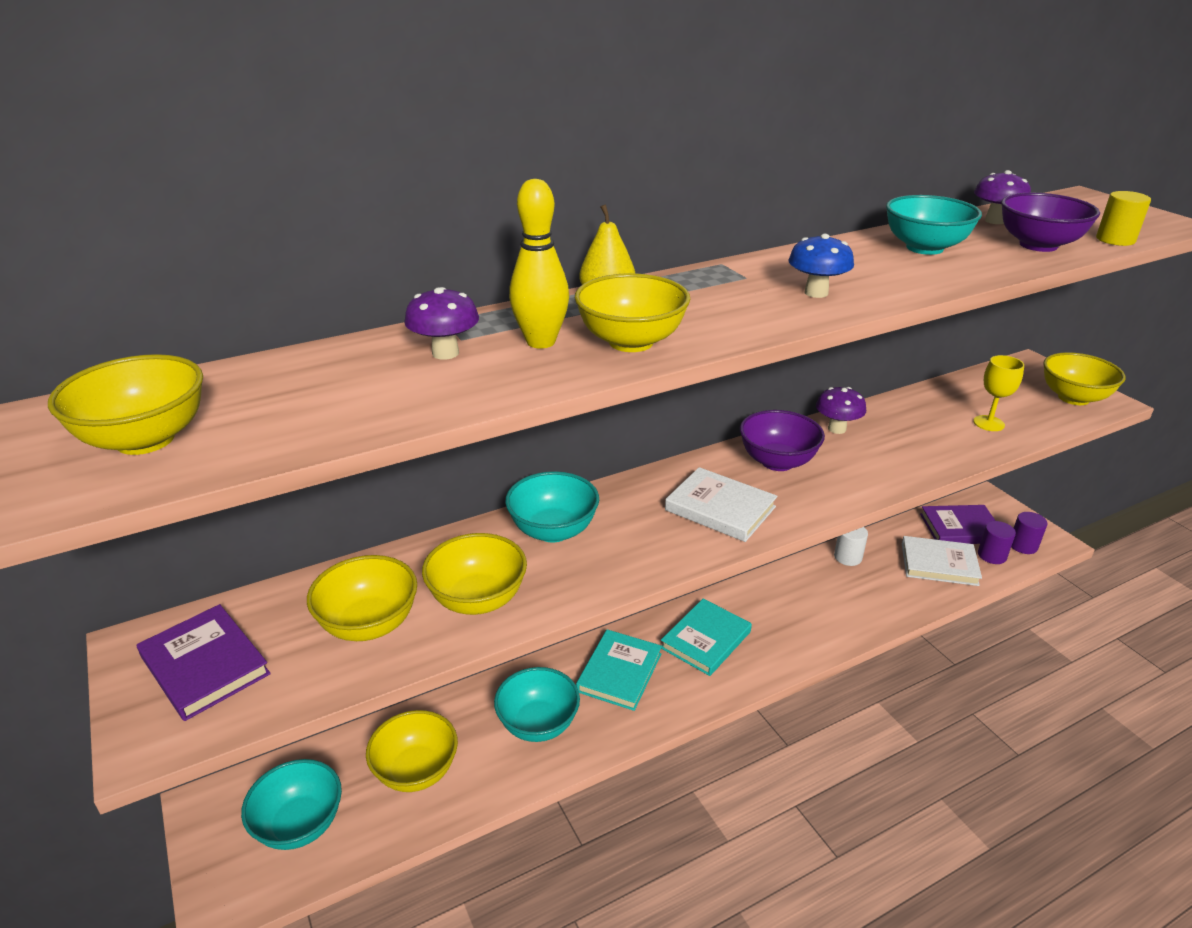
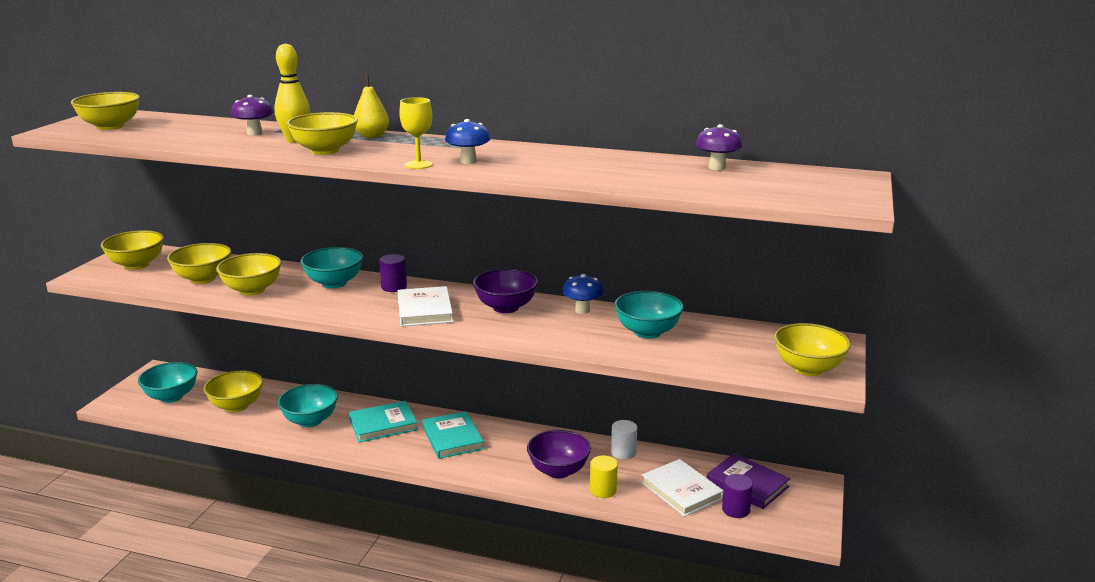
camera: 45 degrees right, 10 degrees down
(205, 665) = (137, 265): purple book -> yellow bowl
(706, 640) = (452, 438): turquoise book -> turquoise book turned 75 degrees clockwise
(837, 429) = (582, 310): purple mushroom -> blue mushroom
(924, 248) = (608, 164): turquoise bowl -> turquoise bowl (647, 332)
(988, 423) = (693, 350): yellow goblet -> yellow goblet (418, 165)
(1023, 545) = (777, 519): purple cylinder -> purple cylinder (394, 287)
(1038, 245) = (688, 183): purple bowl -> purple bowl (558, 471)
(1115, 240) = (760, 197): yellow cylinder -> yellow cylinder (603, 490)

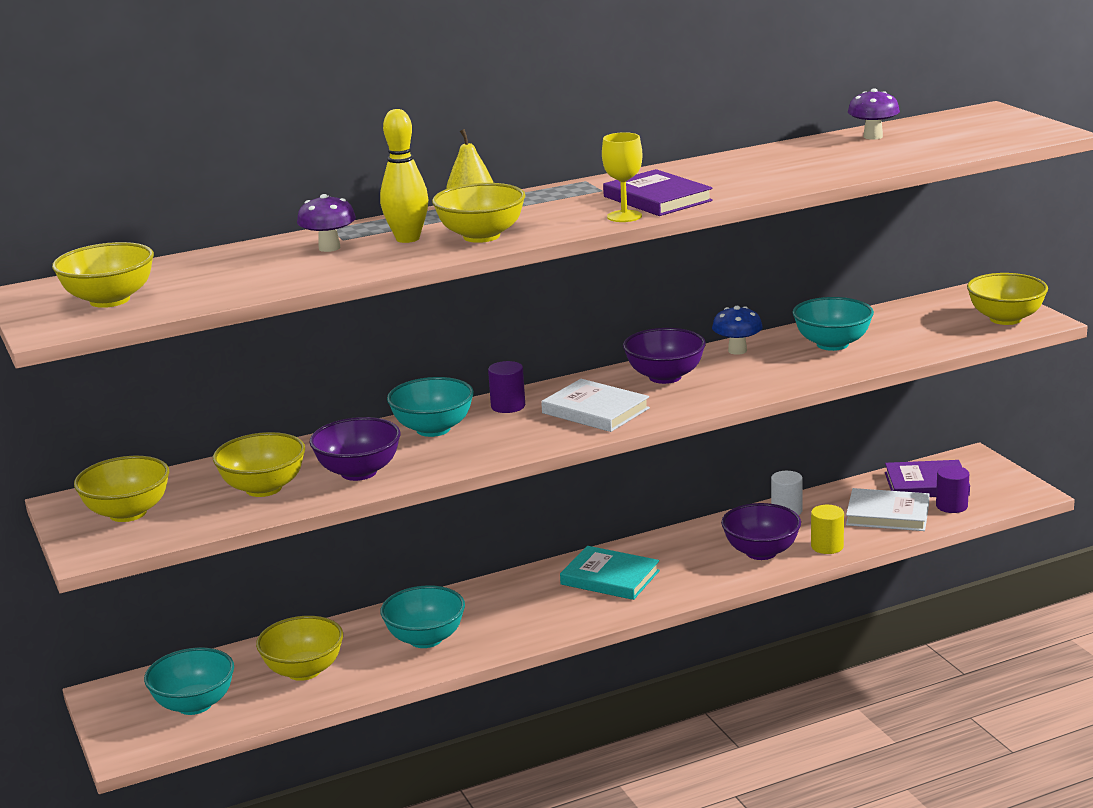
camera: 40 degrees left, 0 degrees up
(252, 290) = (359, 472): yellow bowl -> purple bowl
(383, 424) = (513, 602): turquoise book -> none
(468, 161) = (657, 199): blue mushroom -> purple book

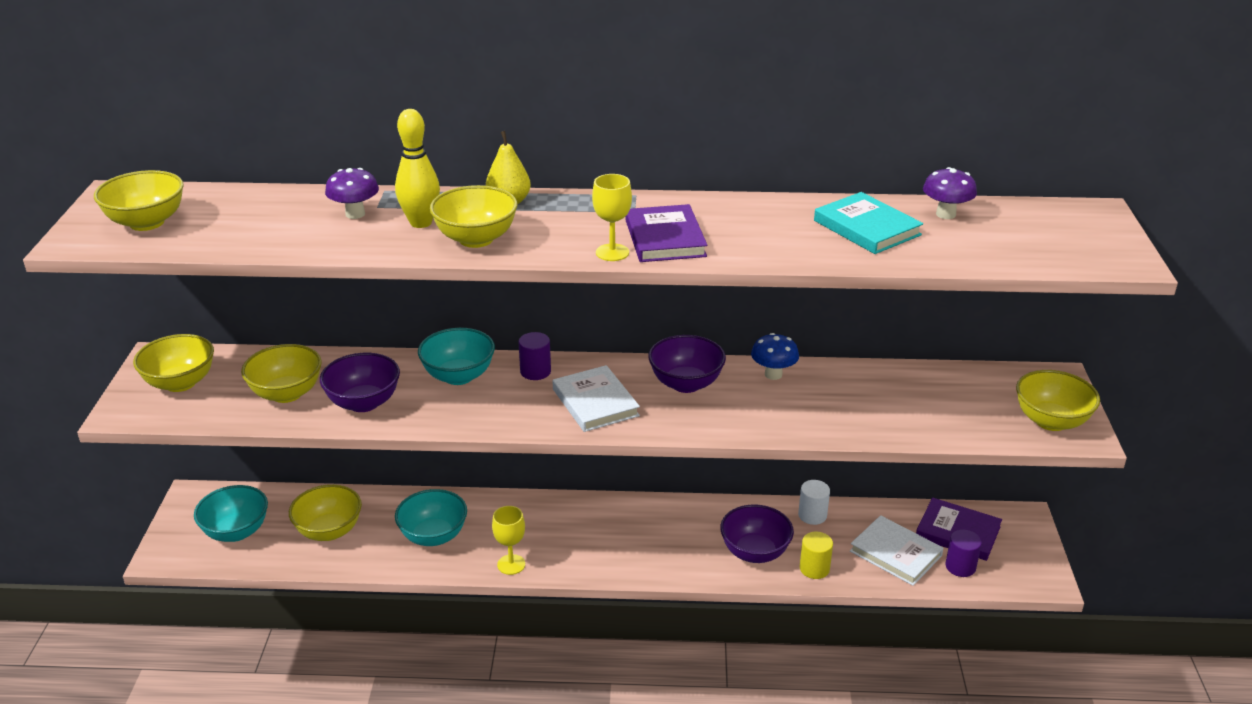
camera: 25 degrees right, 10 degrees up
(532, 634) = (511, 564): none -> yellow goblet
(610, 578) = (615, 530): turquoise book -> turquoise book (866, 228)
(832, 344) = (861, 396): turquoise bowl -> none

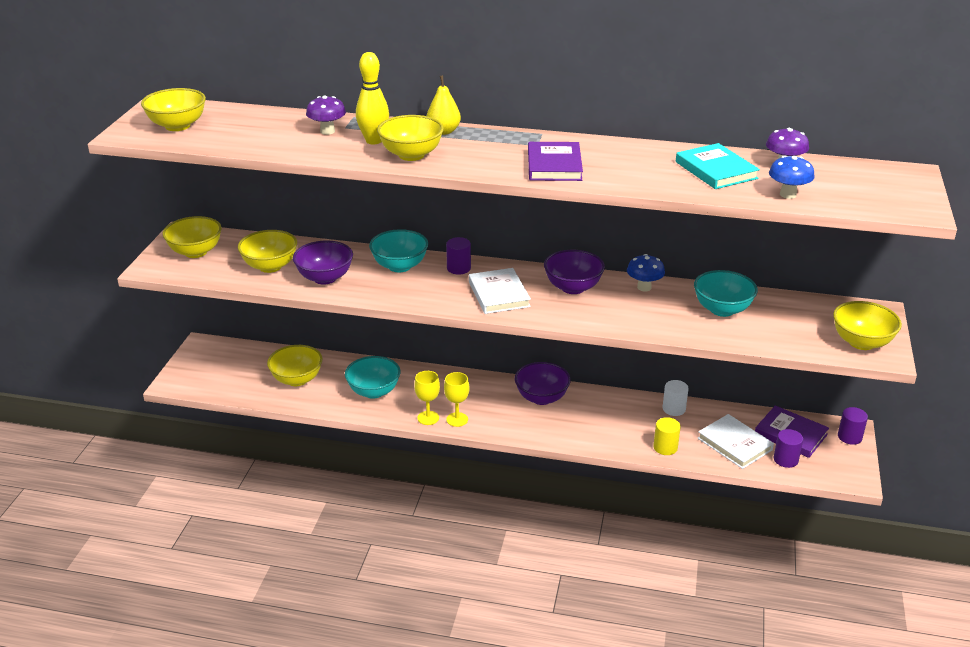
camera: 10 degrees right, 0 degrees up
(236, 532) = (229, 373): turquoise bowl -> turquoise bowl (722, 309)
(612, 252) = (510, 172): yellow goblet -> yellow goblet (457, 419)
(755, 552) = (620, 430): purple bowl -> purple bowl (541, 398)
(964, 254) = (788, 195): none -> blue mushroom
(1026, 527) = (849, 437): none -> purple cylinder

